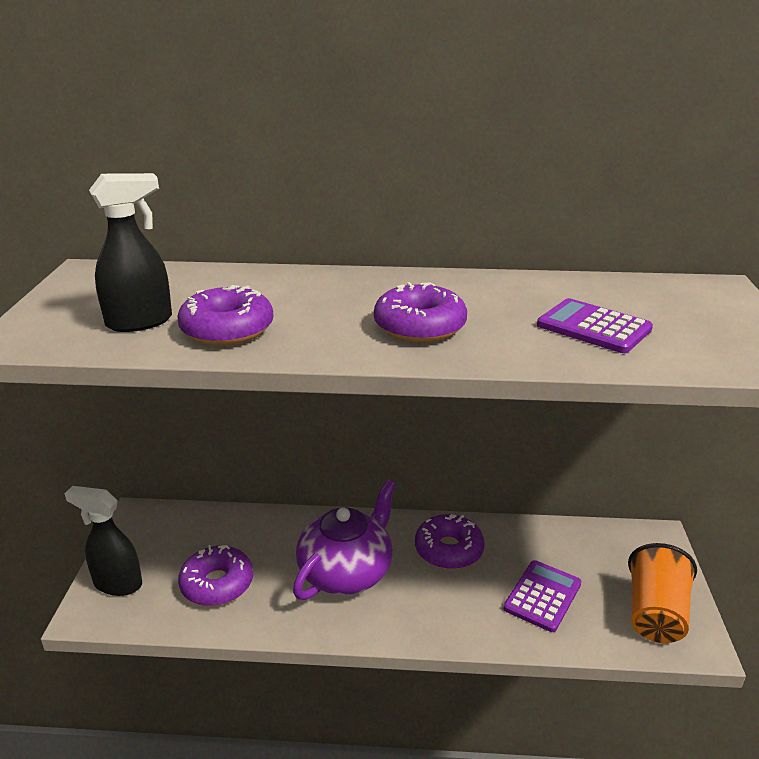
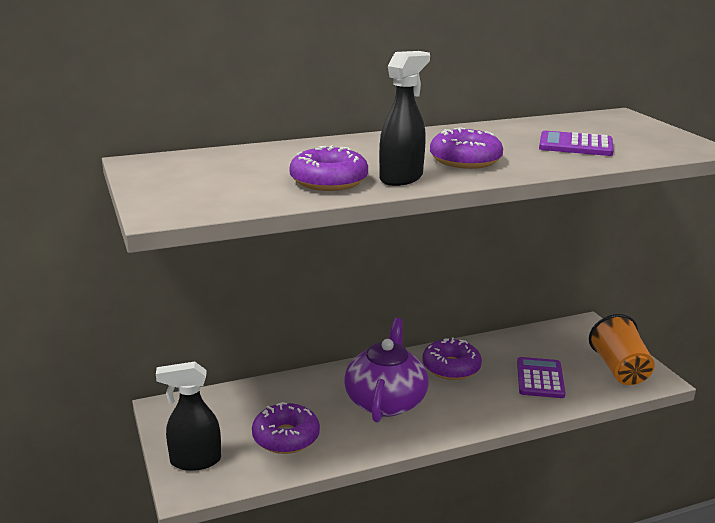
camera: 25 degrees left, 5 degrees down
(140, 322) = (250, 187): black spray bottle -> black spray bottle (401, 178)

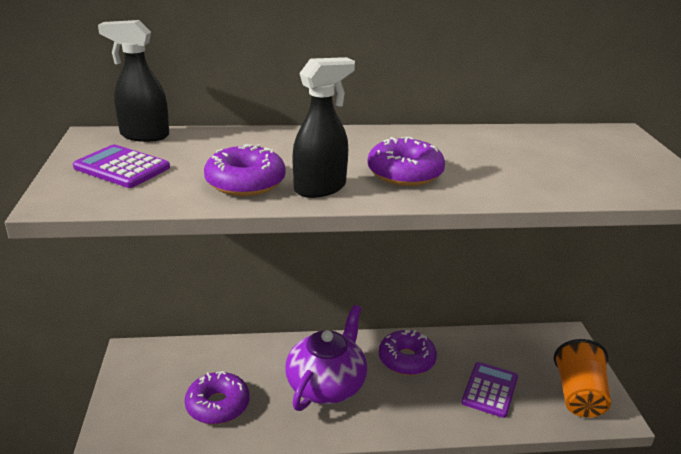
camera: 15 degrees right, 5 degrees up
(195, 461) = (128, 413): black spray bottle -> black spray bottle (144, 135)
(575, 145) = (540, 168): purple calculator -> purple calculator (122, 168)

